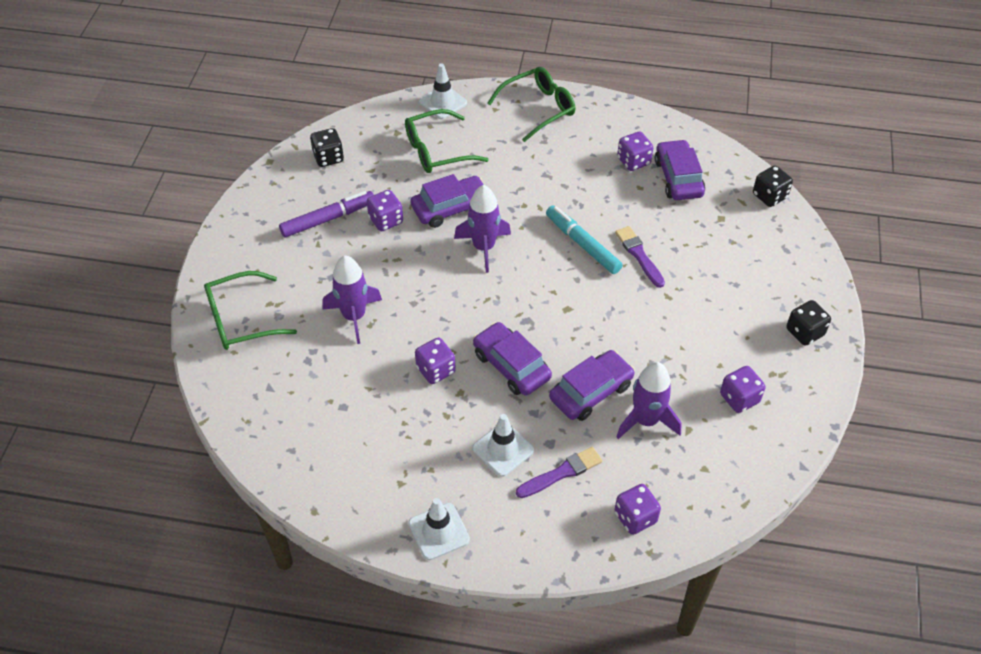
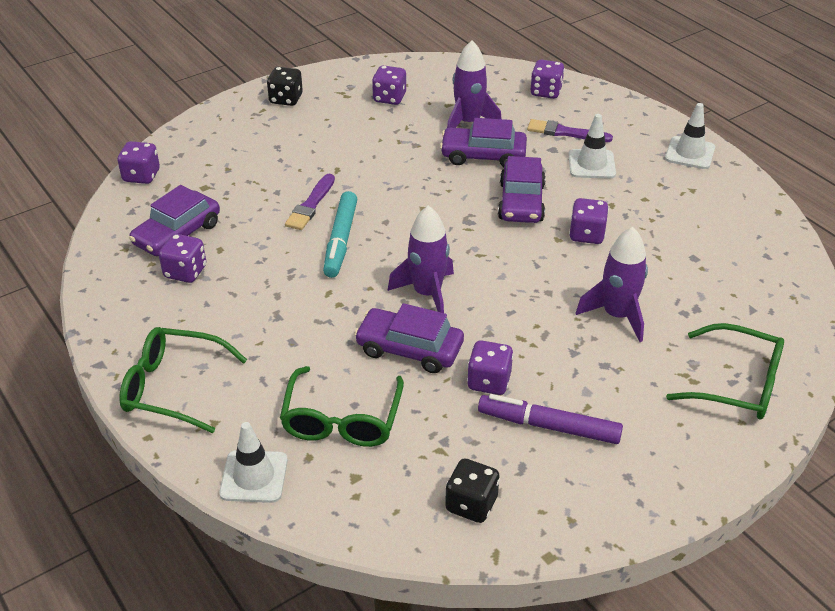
camera: 135 degrees left, 10 degrees down
(437, 150) = (342, 419): green glasses -> green glasses turned 75 degrees clockwise
(769, 196) = (141, 176): black dice -> purple dice

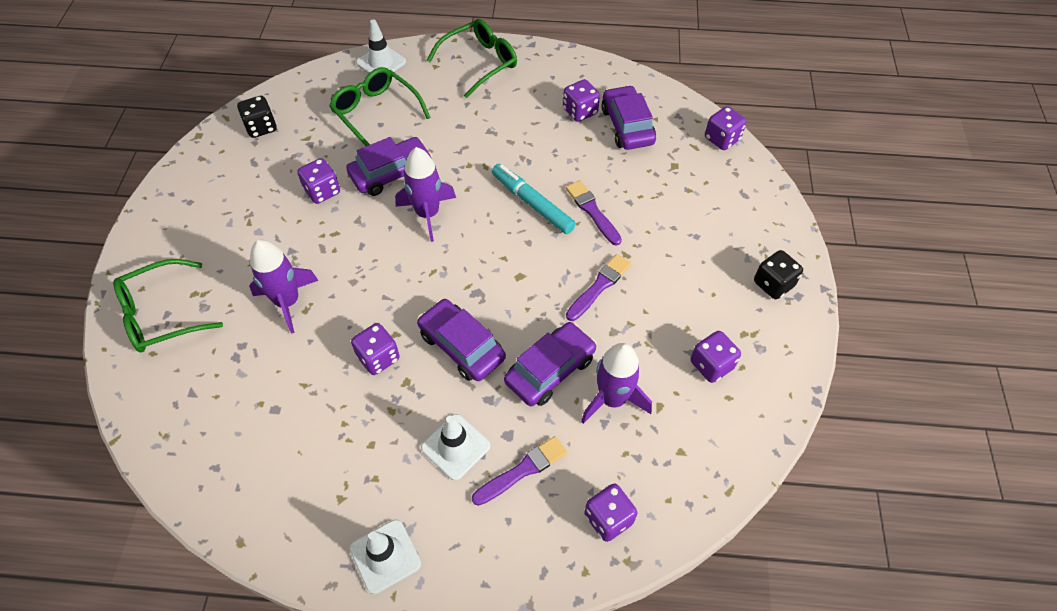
camera: 130 degrees right, 15 degrees up
(384, 167) = (599, 286): none -> purple brush
(549, 426) = (260, 194): purple marker -> none

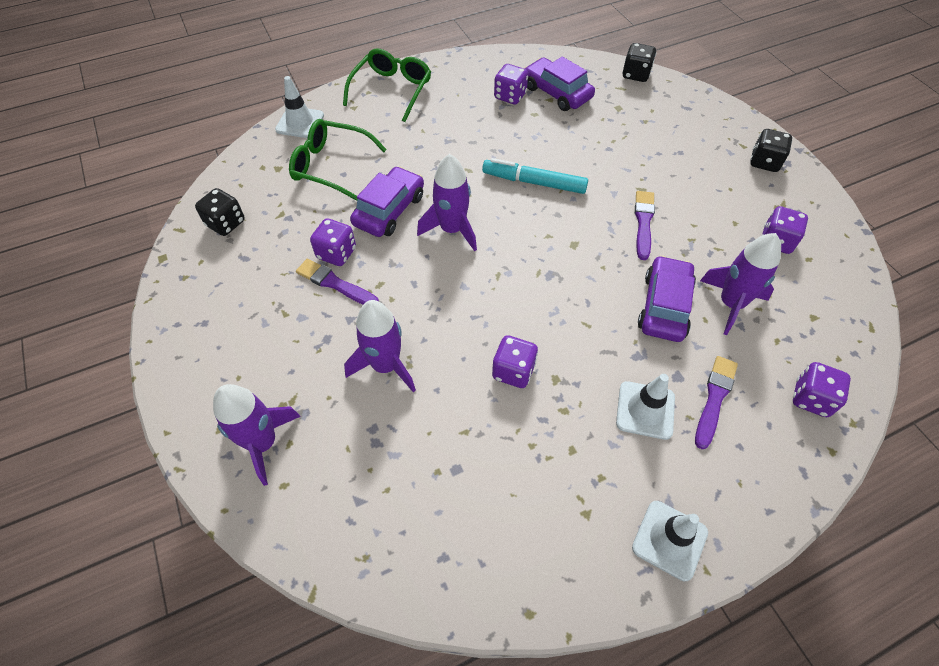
camera: 30 degrees left, 0 degrees up
(161, 314) = (263, 443): green glasses -> purple rocket
(461, 346) = (576, 324): purple car -> none
(592, 211) = (587, 168): purple brush -> purple brush (335, 284)
(722, 139) = (636, 74): purple dice -> black dice

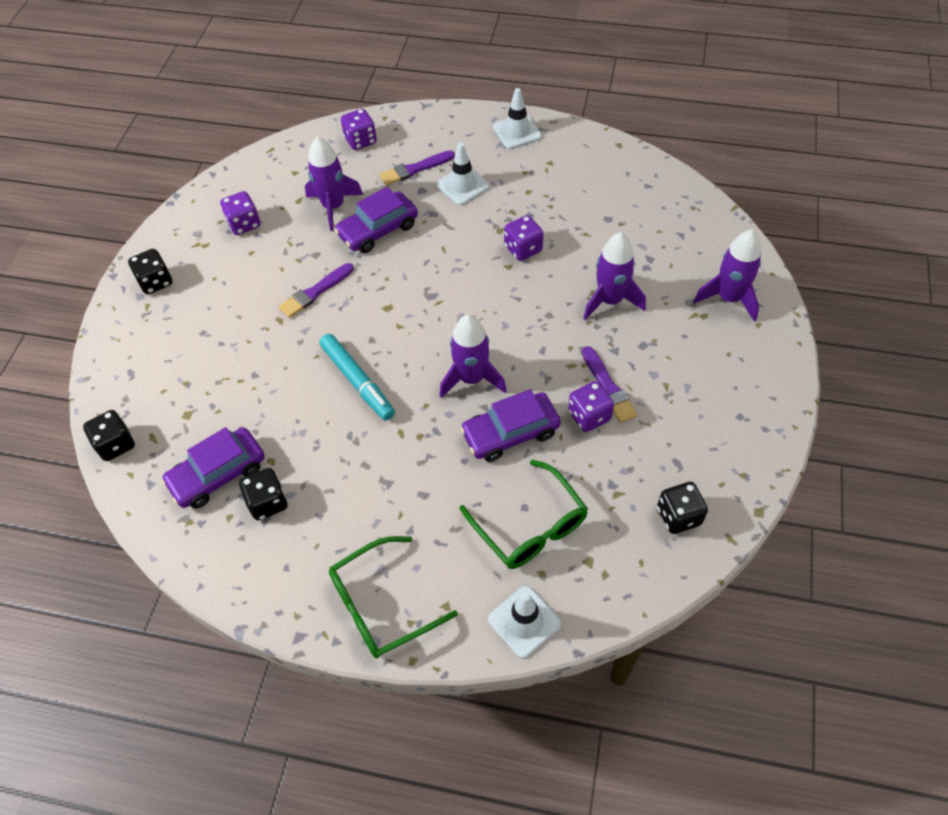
camera: 140 degrees left, 0 degrees up
(510, 96) = (268, 502): purple dice -> black dice
(557, 93) = (218, 474): purple car -> purple car turned 60 degrees clockwise

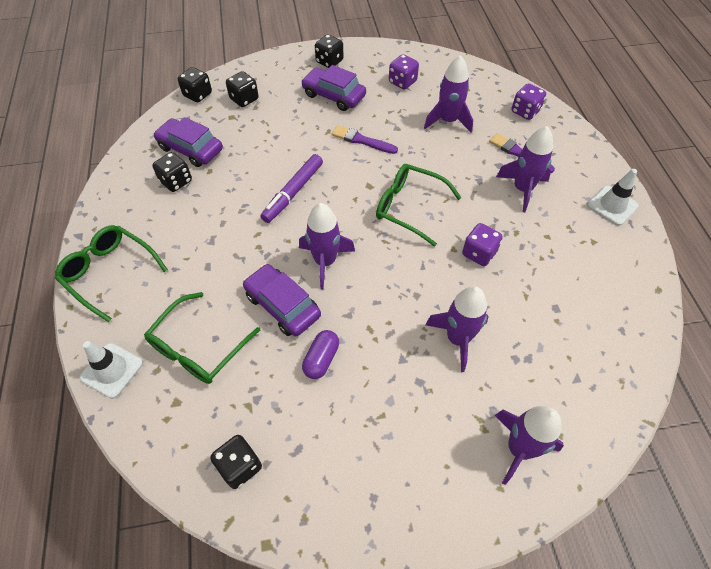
camera: 65 degrees right, 0 degrees up
(163, 392) = (244, 99): none -> black dice
(357, 381) = (293, 192): turquoise marker -> purple marker
(378, 230) = (441, 153): purple car -> purple car (333, 95)
(437, 283) = (409, 207): none -> green glasses
(463, 185) = (522, 189): white traffic cone -> purple rocket
(589, 416) = (321, 359): purple dice -> purple capsule
(608, 387) = (358, 366): purple brush -> none

